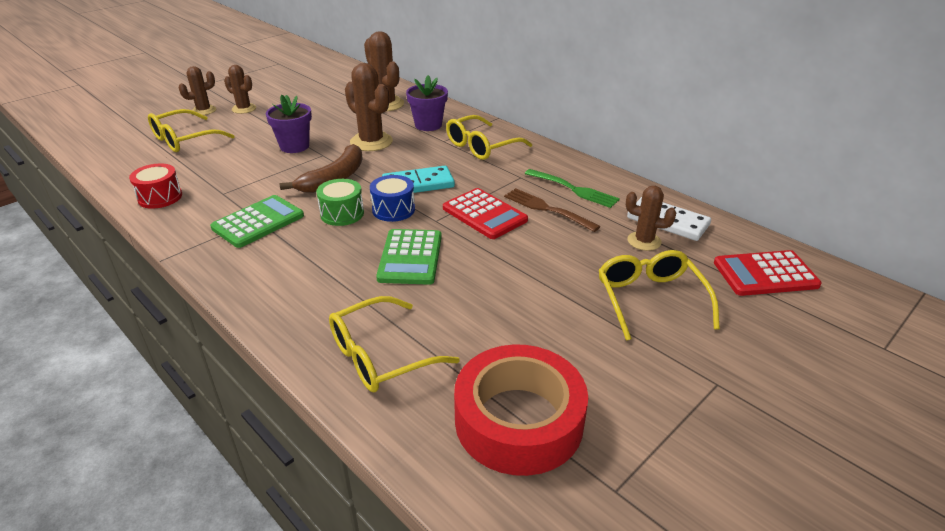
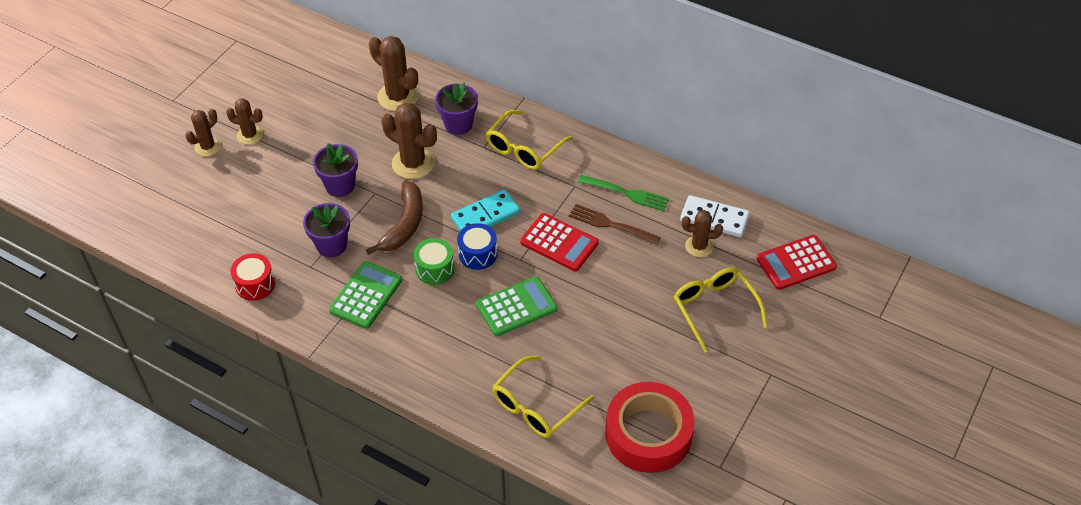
camera: 15 degrees left, 15 degrees up
(184, 140) = (220, 198): yellow glasses -> none
(254, 182) = (331, 245): none -> purple flower pot
(410, 257) = (516, 307): green calculator -> green calculator turned 105 degrees counterclockwise

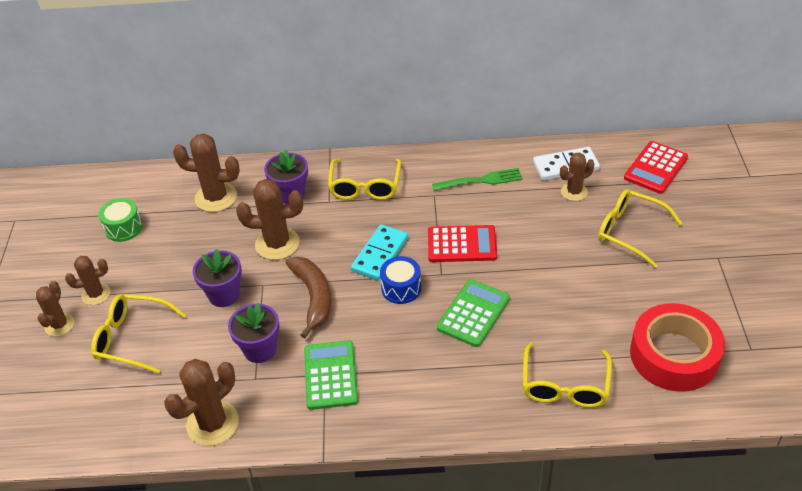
camera: 30 degrees left, 5 degrees down
(249, 185) = (132, 338): none -> yellow glasses
(255, 284) = (213, 423): red drum -> brown cactus
(435, 269) = (374, 320): green drum -> green drum (123, 228)
(610, 224) = (490, 210): brown fork -> none

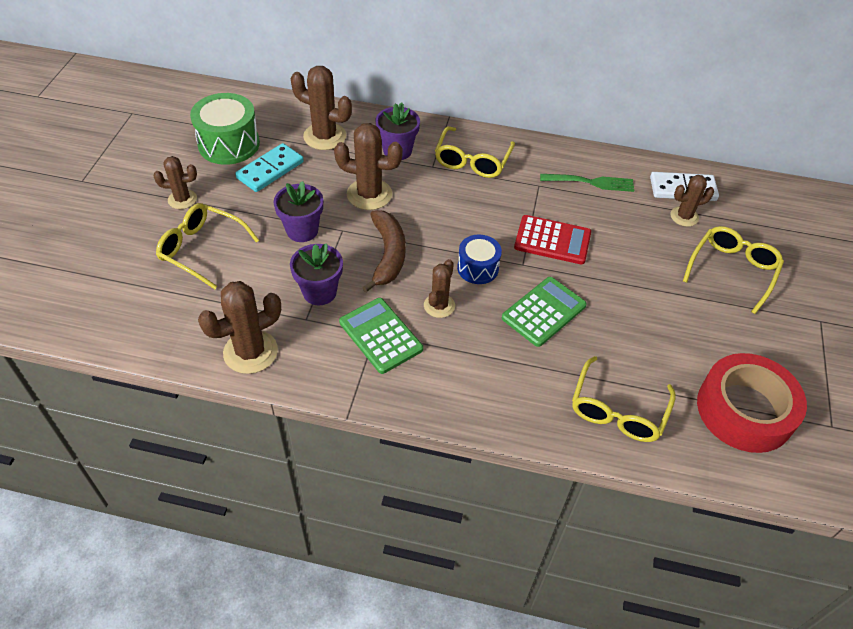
camera: 10 degrees right, 5 degrees up
(59, 325) = (139, 219): brown cactus -> brown cactus (439, 306)
(123, 228) = (229, 144): green drum -> green drum, size x1.64
(330, 375) = (380, 336): green calculator -> green calculator turned 45 degrees counterclockwise
(380, 254) = (467, 230): turquoise domino -> turquoise domino (270, 170)
(630, 231) = (732, 270): yellow glasses -> yellow glasses turned 75 degrees clockwise
(655, 168) = (778, 213): red calculator -> none

